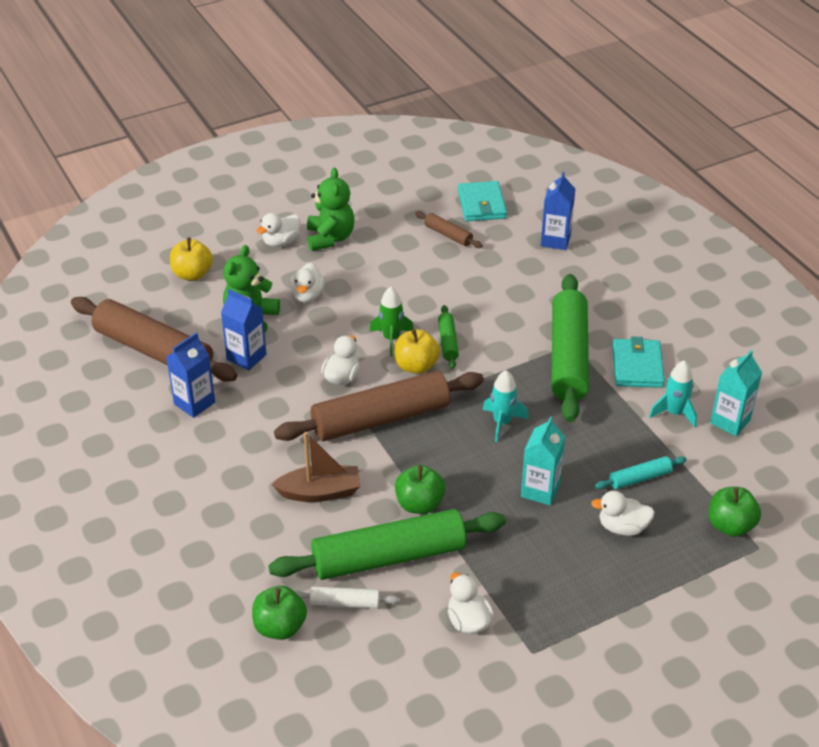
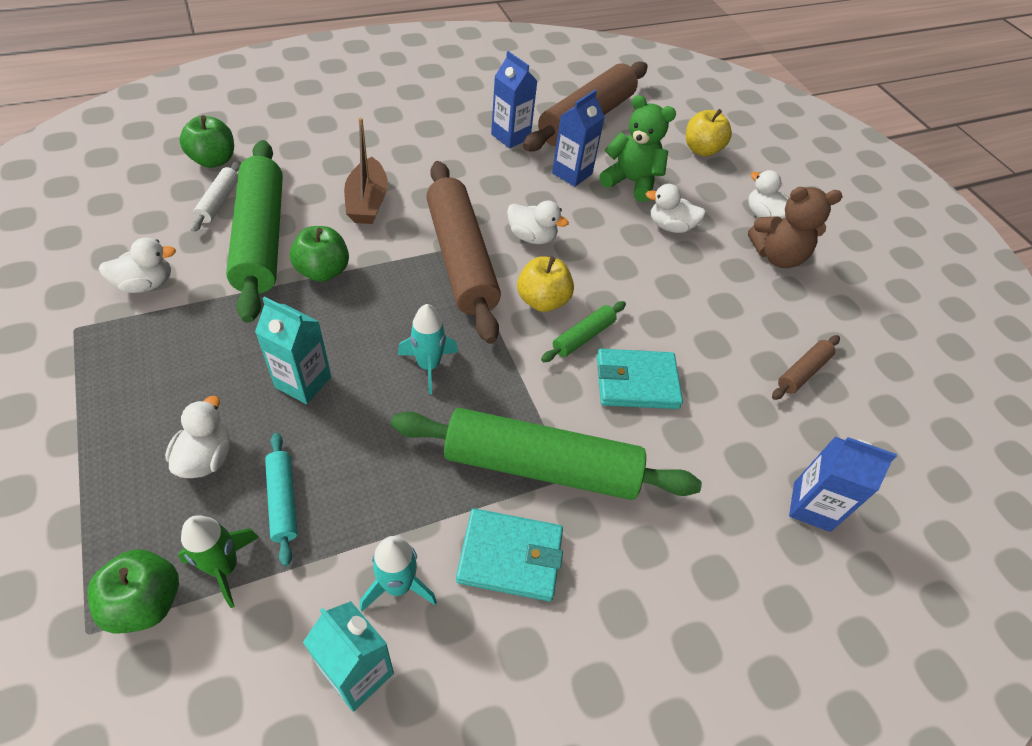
camera: 90 degrees right, 10 degrees up
(330, 238) = (777, 256): green teddy bear -> brown teddy bear
(391, 339) = (593, 285): green rocket -> green rocket (224, 567)
(448, 342) = (583, 337): green rolling pin -> green rolling pin turned 45 degrees counterclockwise
(482, 204) = (883, 424): turquoise wallet -> turquoise wallet (636, 382)

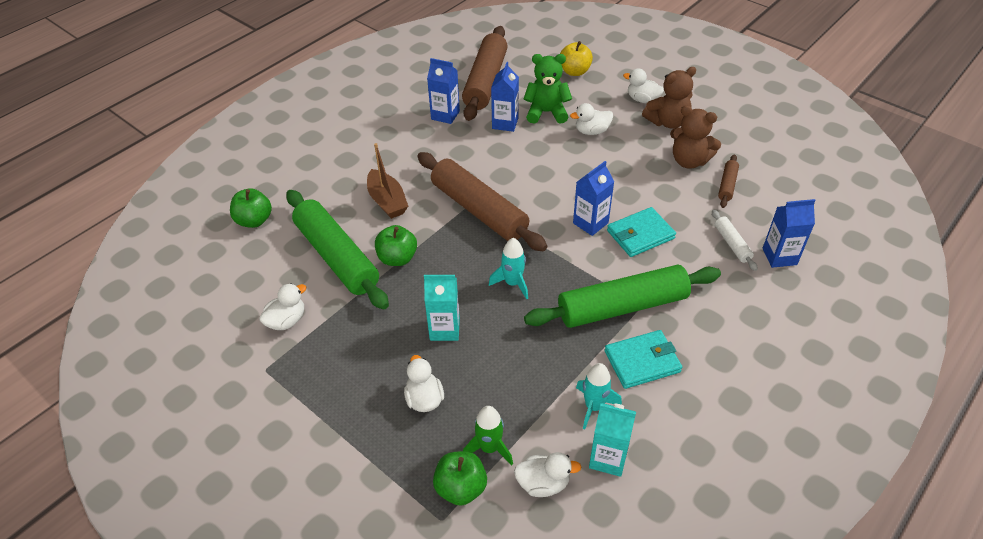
camera: 20 degrees left, 5 degrees down
(219, 201) = (285, 246): white rolling pin -> white rolling pin (732, 244)
(283, 501) = (491, 398): turquoise rolling pin -> none
(532, 237) = (512, 176): white duck -> white duck (543, 483)
(542, 300) = (550, 213): yellow apple -> none
(583, 337) = (590, 223): green rolling pin -> blue carton
(771, 317) = (689, 161): none -> brown teddy bear

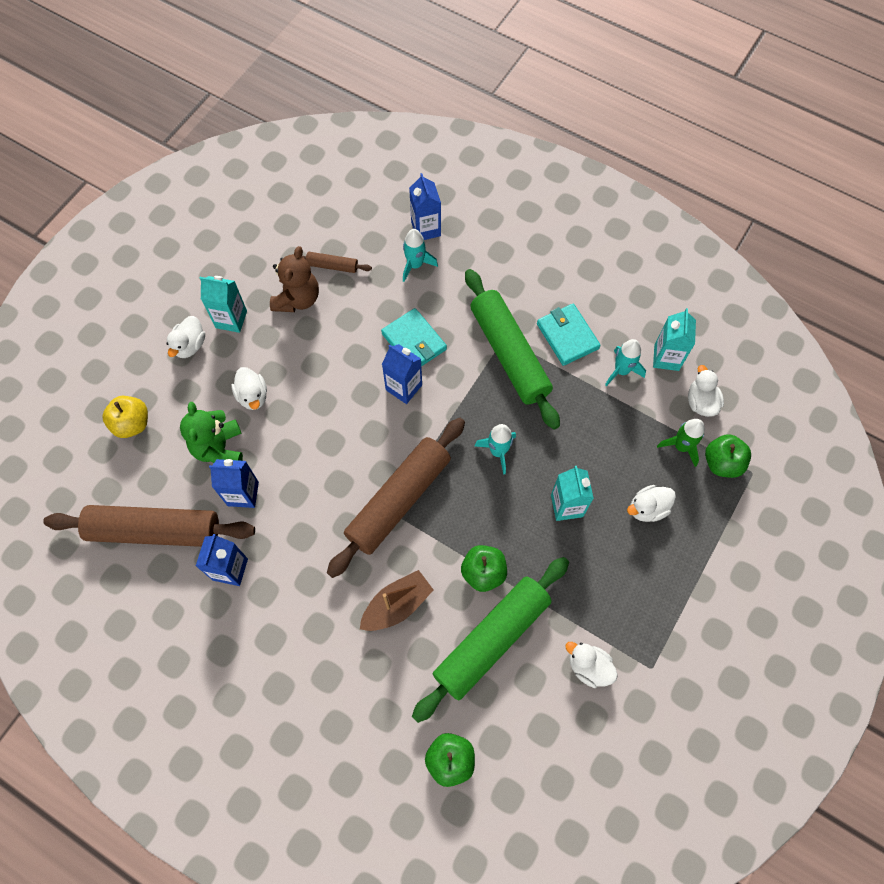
camera: 100 degrees left, 20 degrees up
(667, 122) = (231, 319): brown teddy bear -> turquoise carton
(732, 244) = (415, 265): white rolling pin -> turquoise rocket

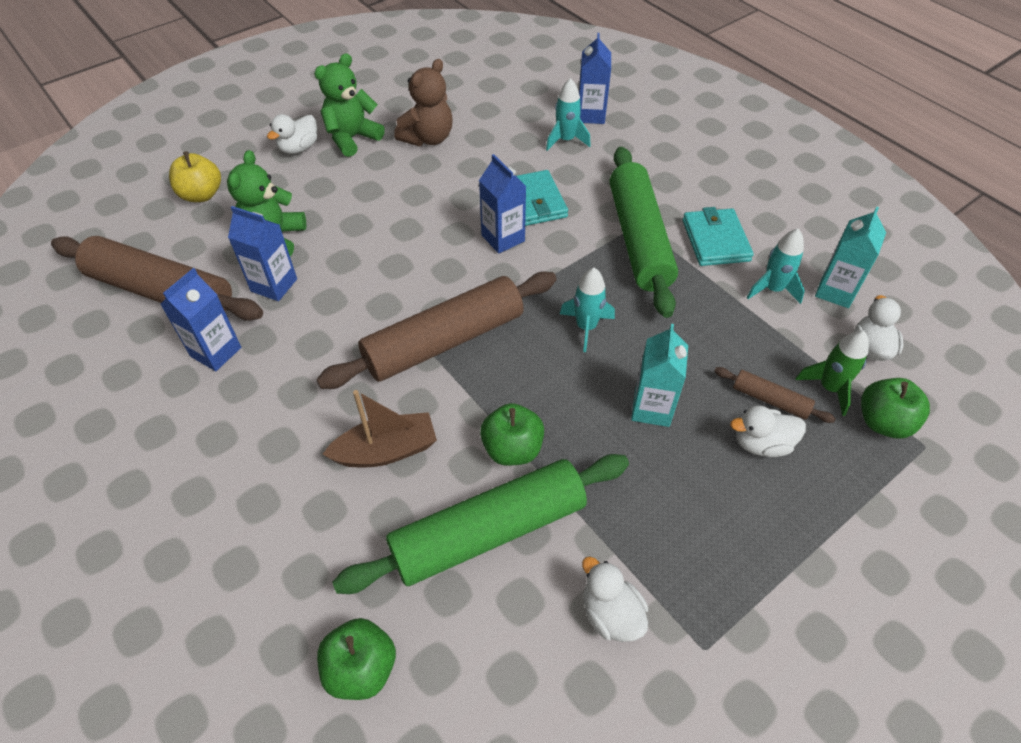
camera: 20 degrees right, 15 degrees down
(231, 319) = (352, 138): turquoise carton -> green teddy bear
(253, 396) = (336, 204): white duck -> none
(332, 266) = (478, 121): brown rolling pin -> brown rolling pin (770, 400)

